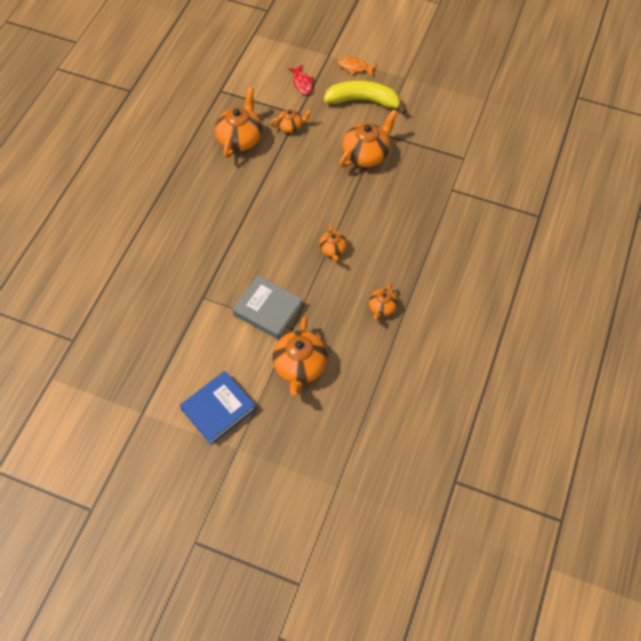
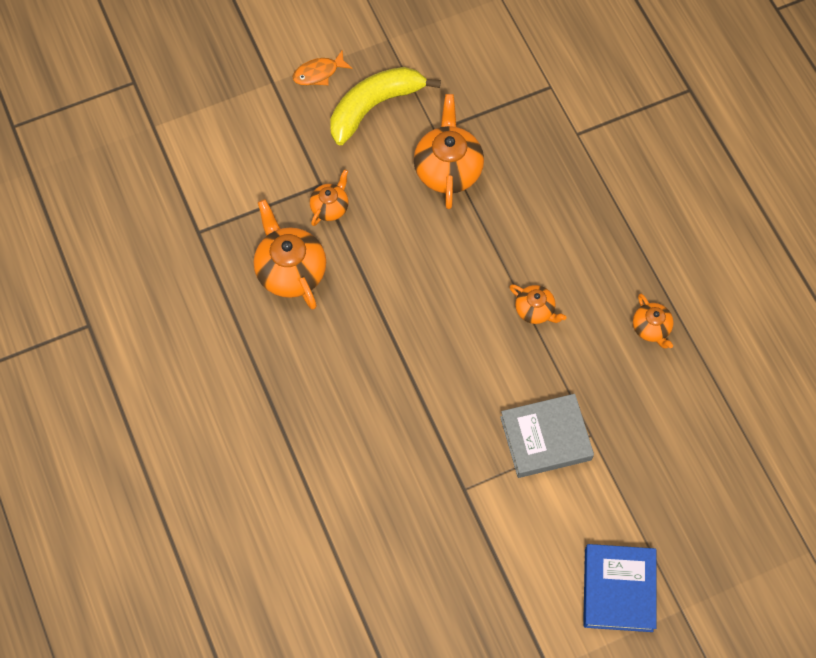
camera: 45 degrees left, 5 degrees up
(300, 366) = (643, 466): orange teapot -> none
(302, 83) = (282, 142): red fish -> none

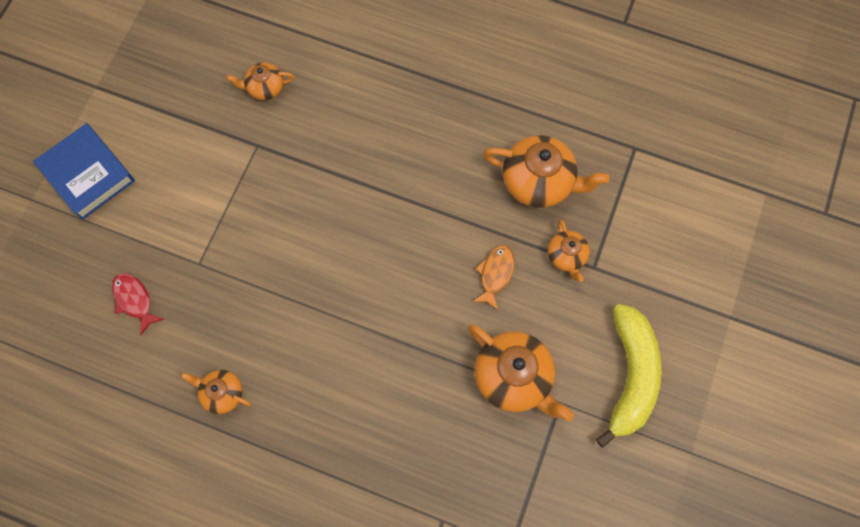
camera: 135 degrees right, 5 degrees up
(318, 73) = (707, 362): orange fish -> orange fish (495, 274)
(535, 310) = (328, 322): orange teapot -> orange teapot (265, 88)
(545, 438) = (230, 231): grey book -> none
(661, 450) = (134, 300): none -> red fish

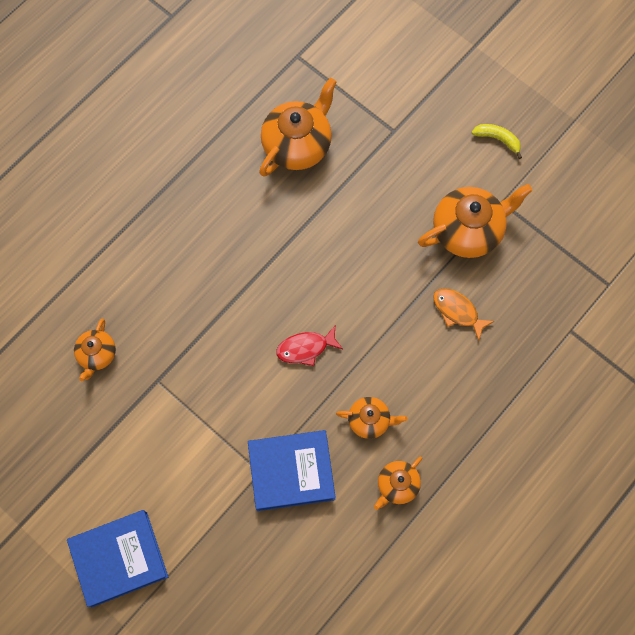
camera: 70 degrees left, 0 degrees up
(134, 300) = (275, 545): red fish -> red fish (306, 348)
(207, 291) = (291, 471): none -> blue book
(495, 274) = (371, 212): orange fish -> orange fish (457, 311)
(566, 256) = (376, 148): orange teapot -> orange teapot (370, 420)
(630, 375) = (498, 139): yellow banana -> yellow banana, size x0.44

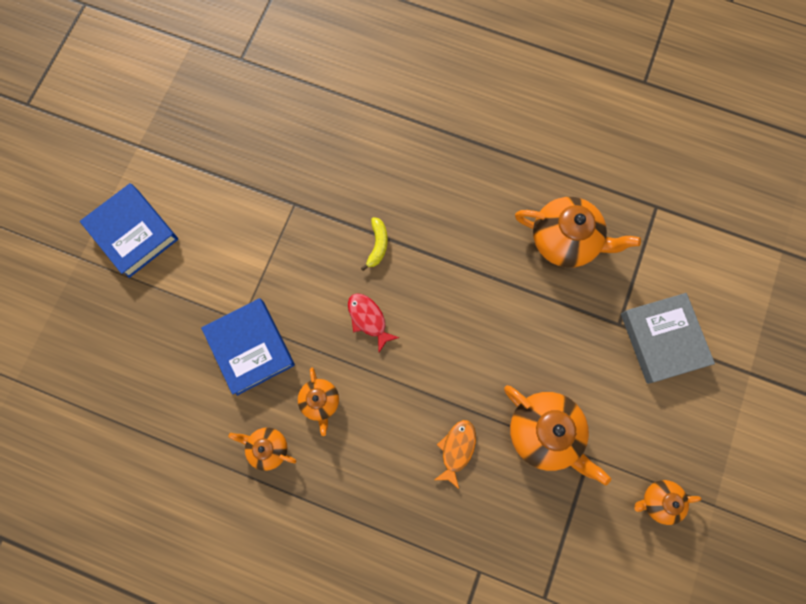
camera: 70 degrees right, 5 degrees up
(97, 355) = (300, 147): orange teapot -> orange teapot (658, 501)
(420, 101) = (662, 339): none -> grey book
(498, 139) = (656, 430): yellow banana -> yellow banana (377, 245)

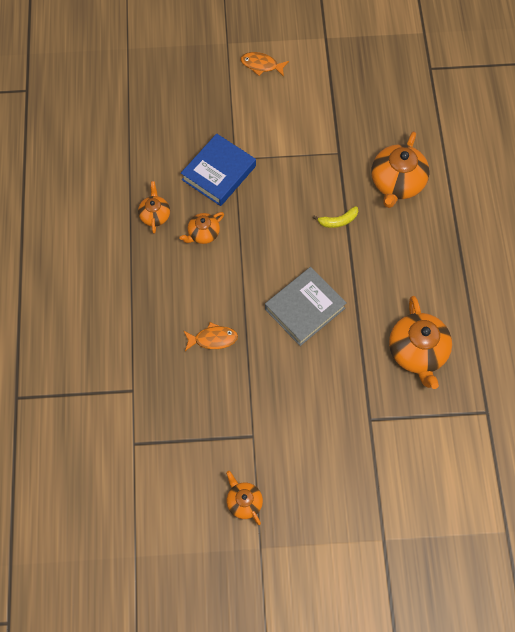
camera: 65 degrees right, 10 degrees down
(133, 233) = (261, 65): blue book -> orange fish
(368, 319) = (279, 239): red fish -> none
(545, 432) = (256, 396): orange teapot -> orange teapot (397, 183)
(662, 339) = (375, 458): grey book -> grey book (304, 308)

